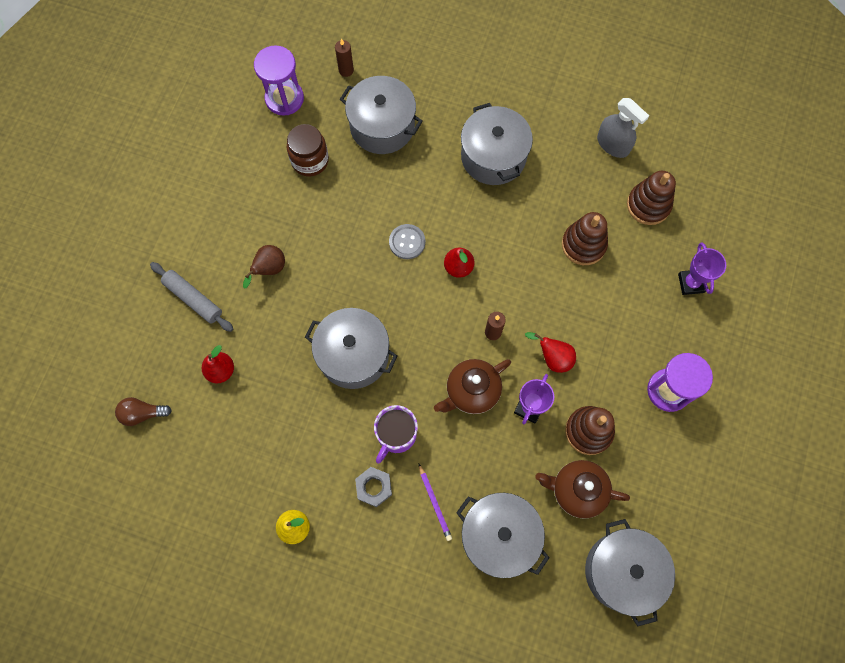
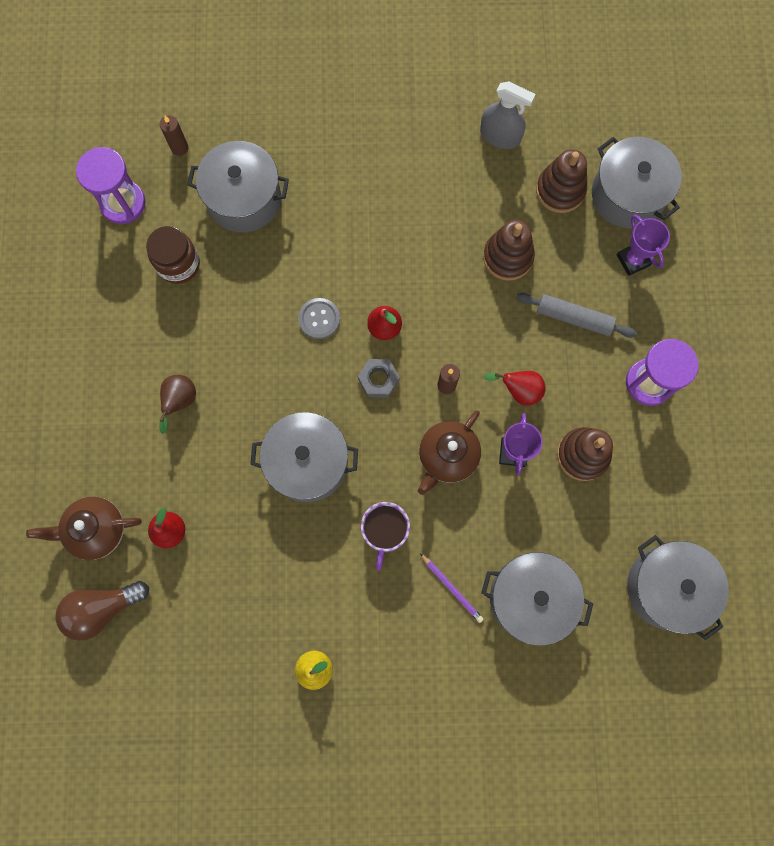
camera: 20 degrees left, 5 degrees up
(142, 413) = (103, 608): brown light bulb -> brown light bulb, size x1.50
(193, 299) = (109, 463): grey rolling pin -> grey rolling pin (574, 318)
(374, 487) = (382, 595): grey nut -> grey nut (378, 380)
(493, 156) = (377, 192): grey pot -> grey pot (628, 194)
(577, 490) = (592, 521): brown teapot -> brown teapot (97, 530)

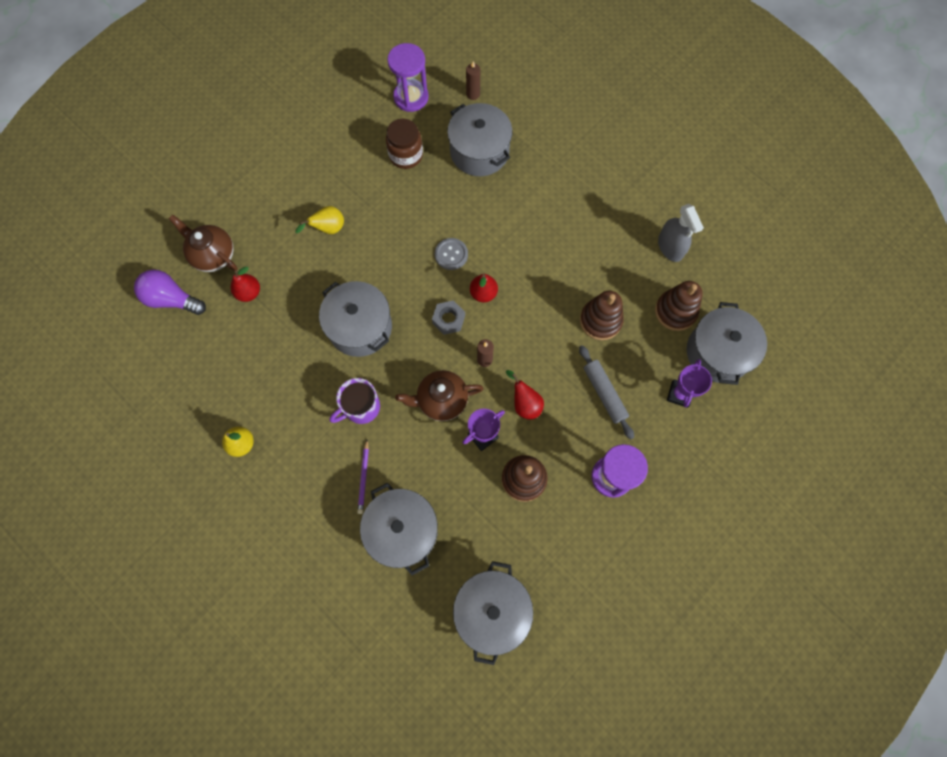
camera: 45 degrees right, 5 degrees down
(103, 608) = (172, 299): brown light bulb -> purple light bulb
(180, 401) = (328, 229): brown pear -> yellow pear

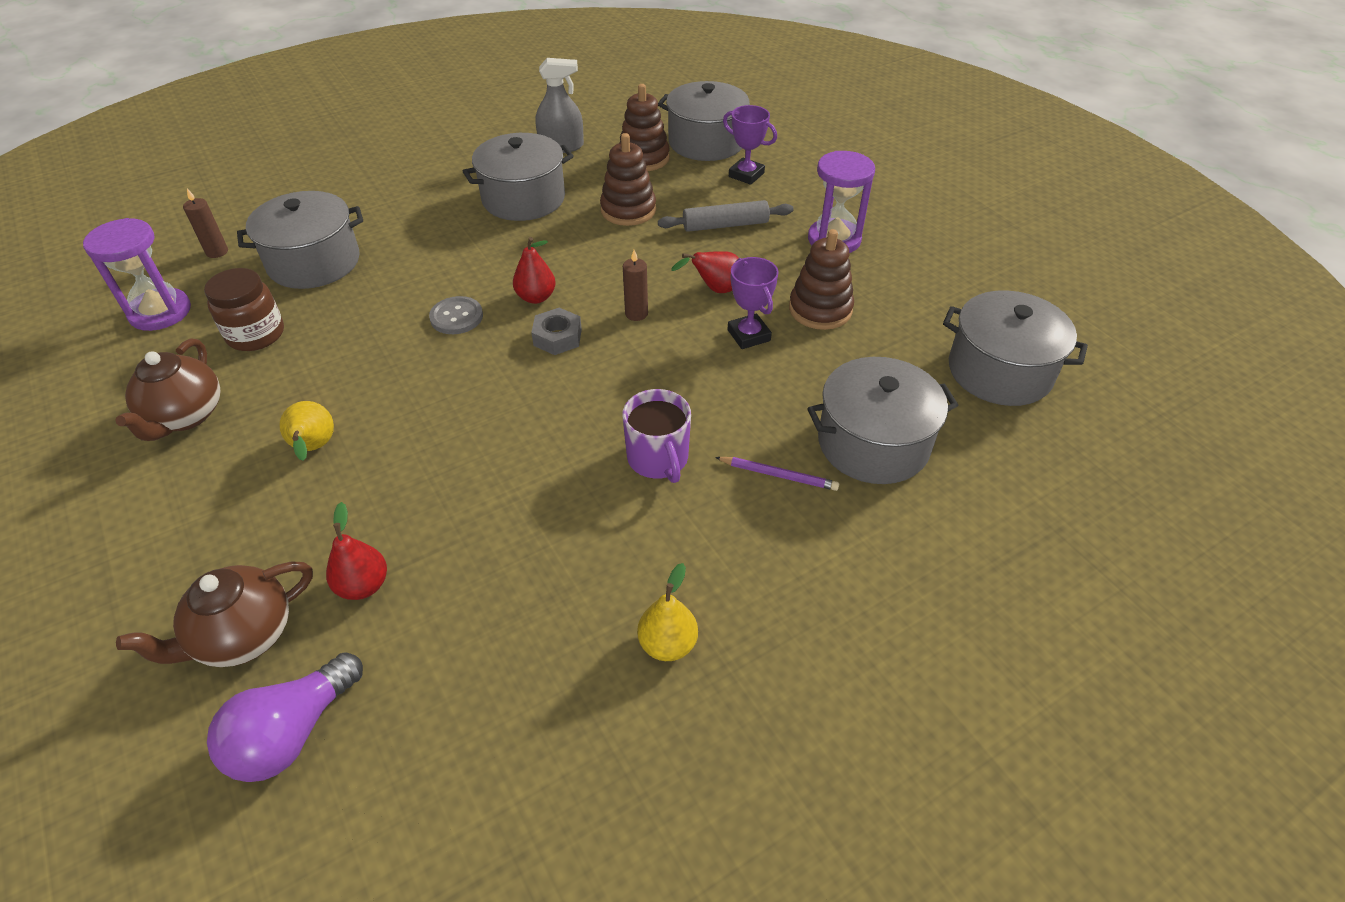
camera: 75 degrees left, 25 degrees down
(360, 327) = (518, 437): grey pot -> grey pot (523, 199)
(441, 400) = (681, 366): brown teapot -> brown teapot (185, 416)

